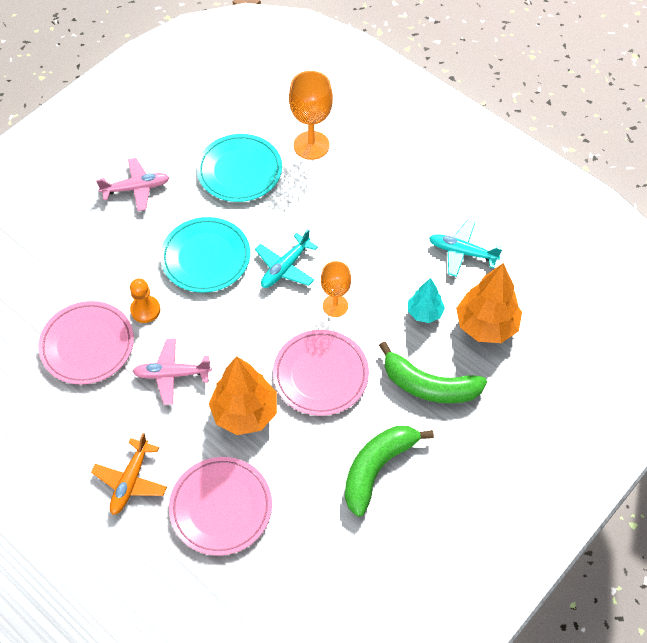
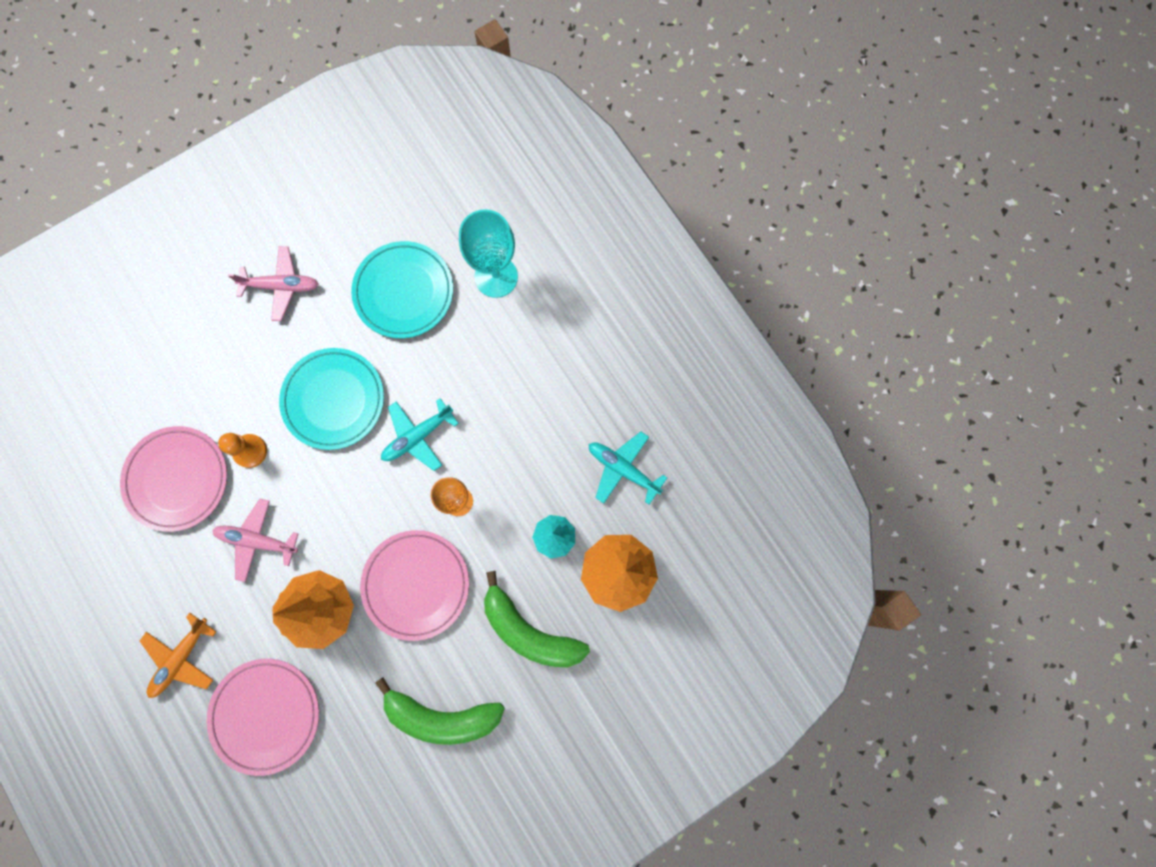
camera: 15 degrees right, 20 degrees up
(311, 145) = (496, 277): orange goblet -> turquoise goblet
(377, 468) = (442, 715): green banana -> green banana turned 135 degrees counterclockwise

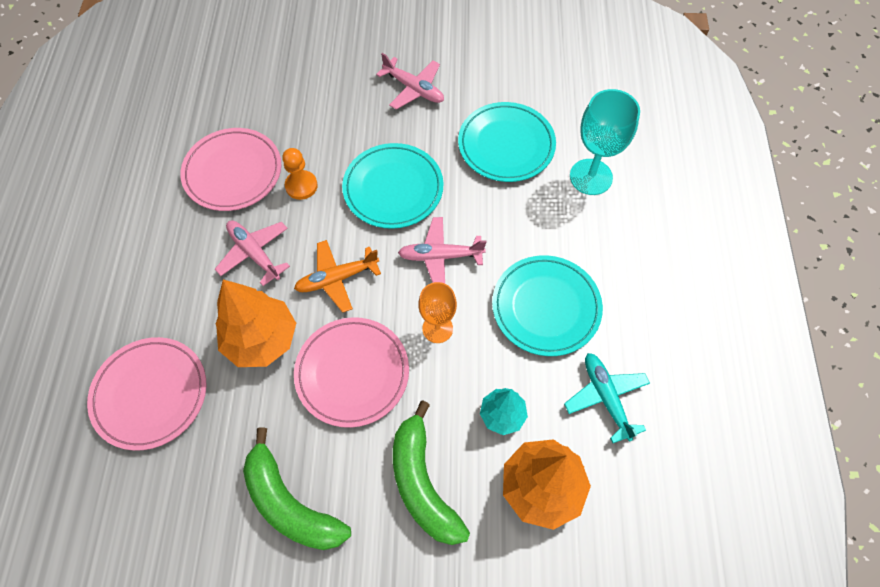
camera: 35 degrees right, 15 degrees down
(181, 658) = (126, 303): orange plane -> orange plane (336, 279)
(417, 436) = (440, 256): turquoise plane -> pink plane
(532, 424) = (546, 307): none -> turquoise plate

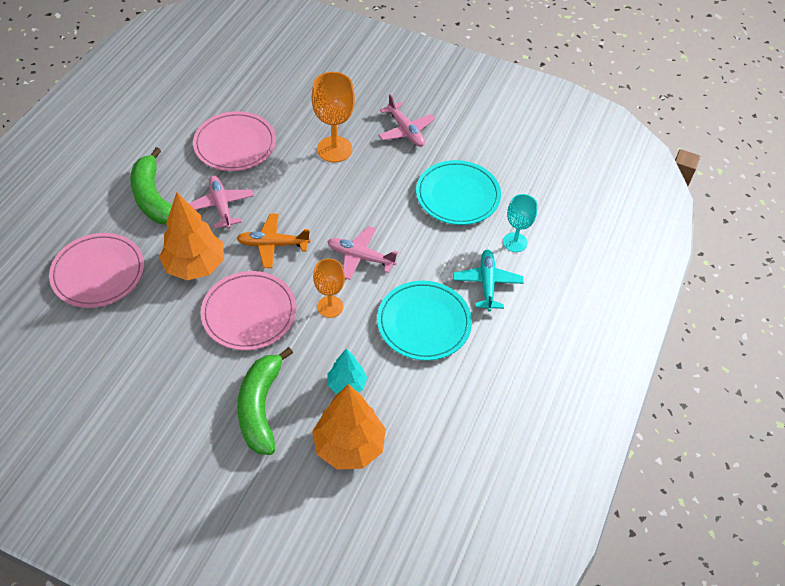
camera: 20 degrees right, 10 degrees down
(290, 503) = (158, 382): green banana -> green banana (153, 198)
(301, 186) = (281, 171): orange pawn -> none
(348, 138) = (334, 149): none -> orange goblet
(393, 188) = (350, 197): turquoise plate -> none
(591, 177) = (515, 242): turquoise goblet -> turquoise goblet, size x0.65
(605, 397) = (435, 404): turquoise plane -> turquoise plane (487, 283)

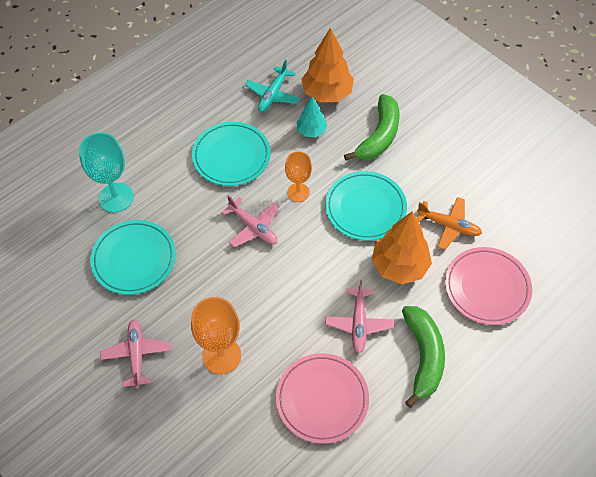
camera: 155 degrees left, 5 degrees up
(249, 313) = (365, 208): pink plate -> turquoise plate
(272, 244) = (324, 265): orange plane -> orange plane (449, 226)
(487, 283) = (163, 171): turquoise plane -> turquoise plane (273, 95)
(515, 242) = (116, 197): turquoise goblet -> turquoise goblet, size x1.55

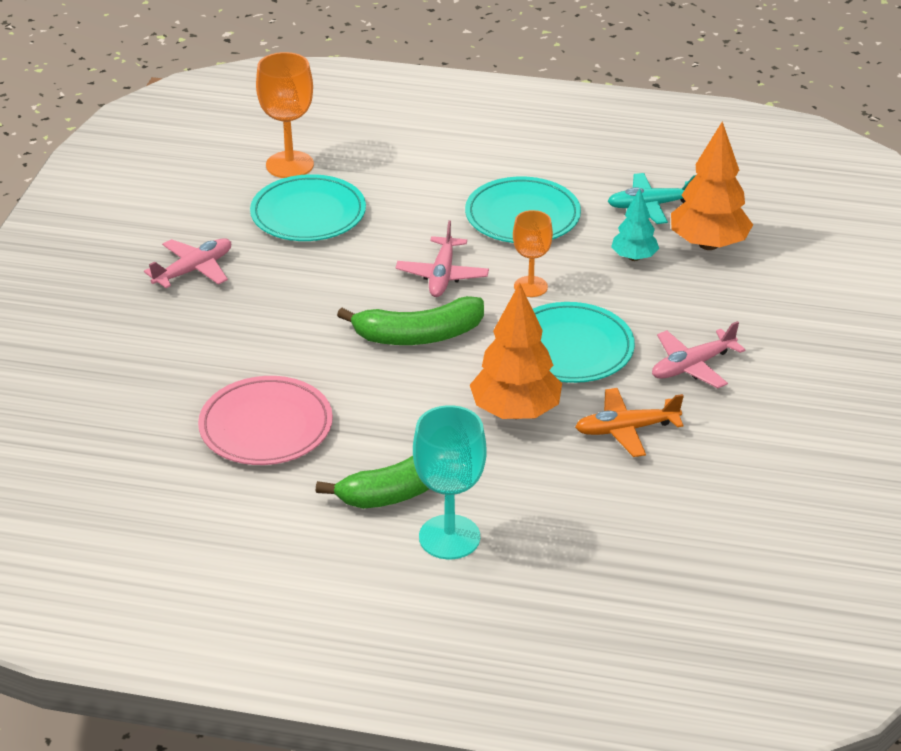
camera: 55 degrees right, 20 degrees down
(116, 197) = (373, 166): turquoise goblet -> turquoise goblet (449, 537)
(221, 355) = (249, 328): orange goblet -> orange goblet (289, 165)
(359, 324) = (396, 413): pink plane -> pink plane (692, 366)
(379, 136) = (696, 313): green banana -> green banana (419, 335)
(449, 226) = (626, 429): orange plane -> orange plane turned 90 degrees clockwise
(487, 287) = (567, 501): pink plate -> none

